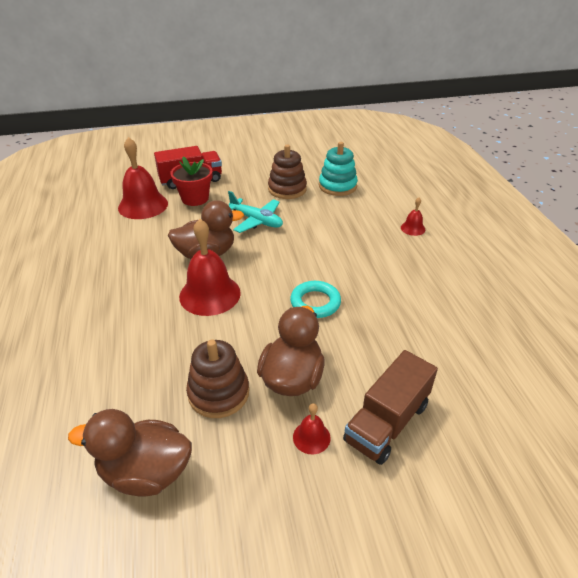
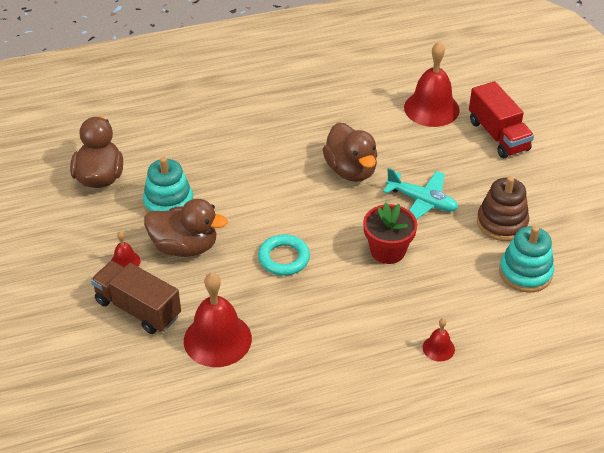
camera: 85 degrees right, 5 degrees up
(195, 198) = (456, 145): red flower pot -> red flower pot (387, 251)
(210, 294) = (288, 182): red bell -> red bell (217, 339)
(218, 393) = (168, 204): brown stacking toy -> turquoise stacking toy
(256, 221) = (422, 201): turquoise plane -> turquoise plane turned 90 degrees counterclockwise

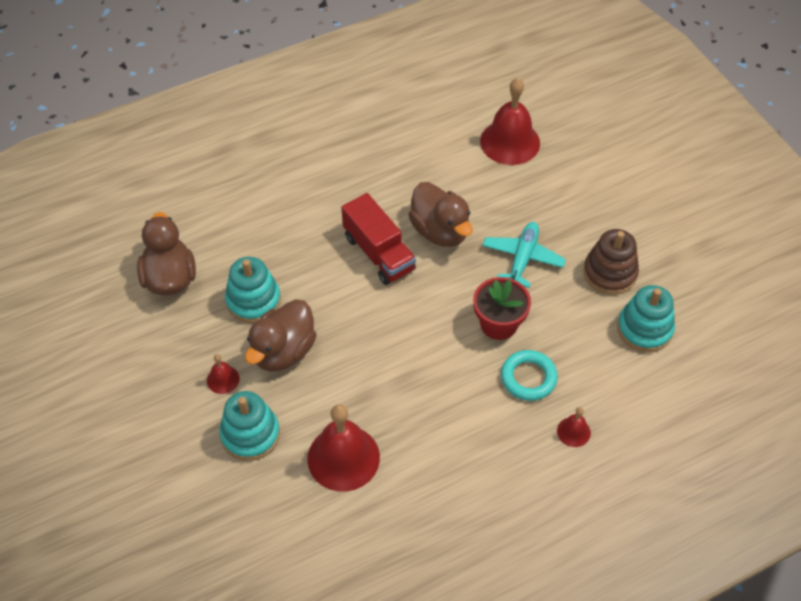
camera: 10 degrees left, 10 degrees up
(138, 309) = (250, 434): brown truck -> turquoise stacking toy
(185, 247) = (283, 351): brown duck -> brown duck turned 120 degrees clockwise
(284, 258) = (392, 349): turquoise ring -> turquoise ring (528, 378)
(422, 201) = (522, 259): turquoise plane -> turquoise plane turned 90 degrees counterclockwise
(498, 135) = (586, 166): red truck -> red truck (379, 253)

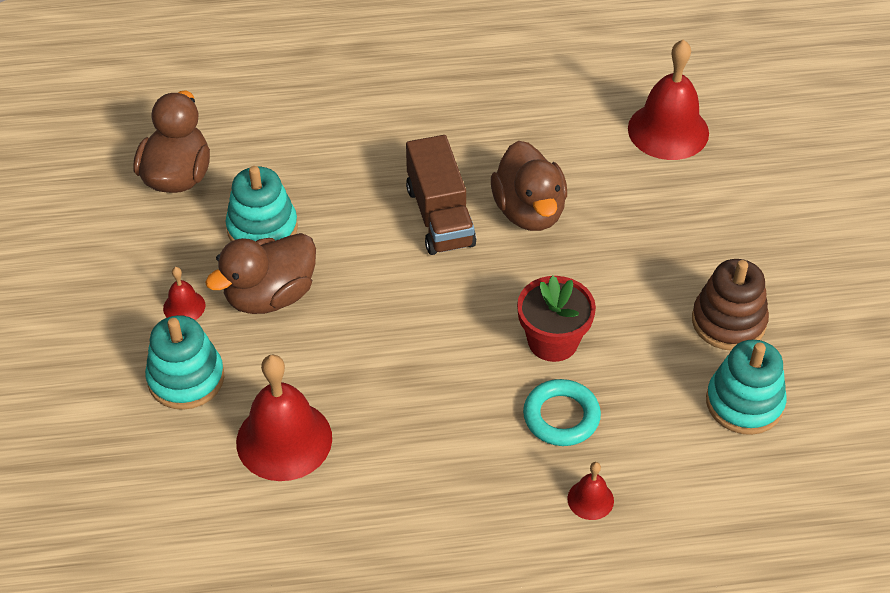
camera: 20 degrees right, 5 degrees down
(379, 253) = (440, 216): red truck -> brown truck
(522, 259) = (620, 272): turquoise plane -> none

